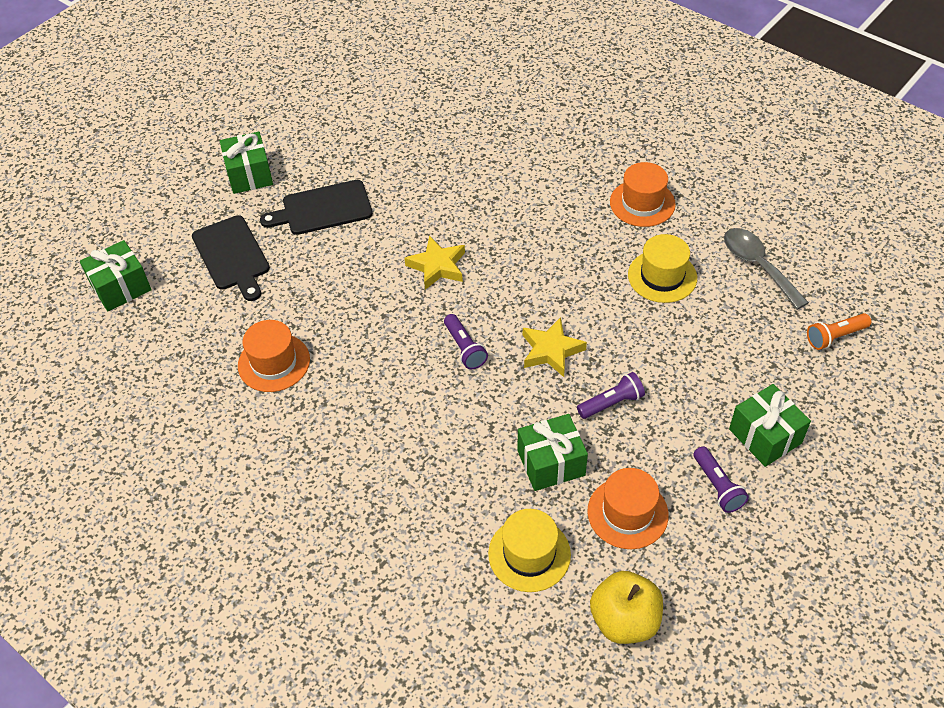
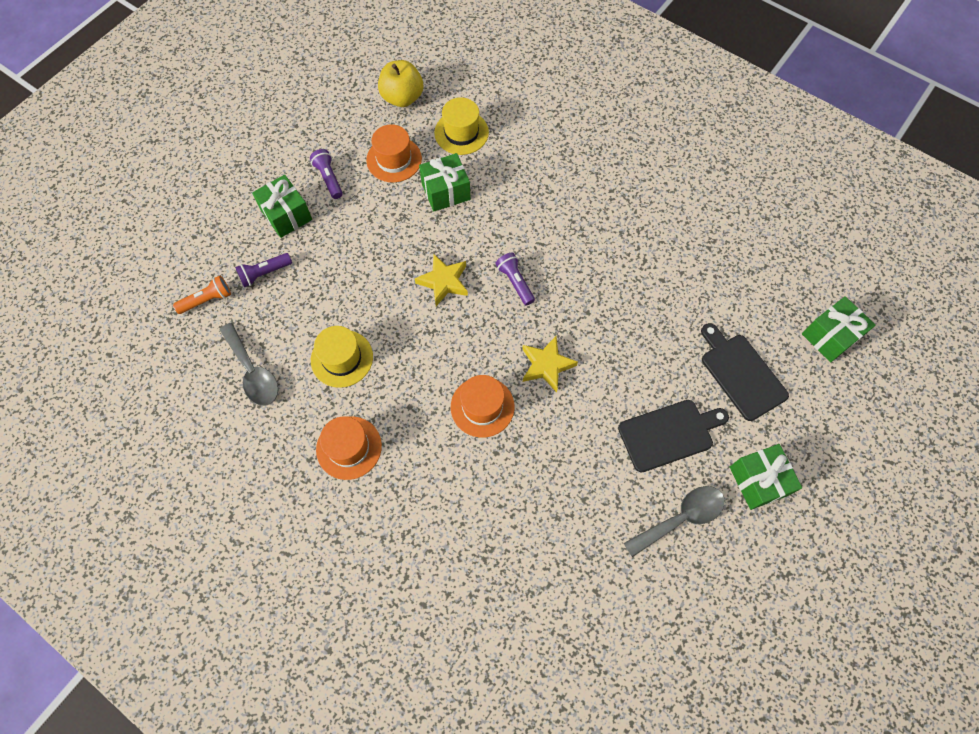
camera: 175 degrees right, 15 degrees up
(274, 362) = (670, 266): orange hat -> orange hat (482, 407)
(330, 151) = (681, 518): none -> grey spoon
(612, 403) = (398, 238): purple flashlight -> purple flashlight (264, 273)

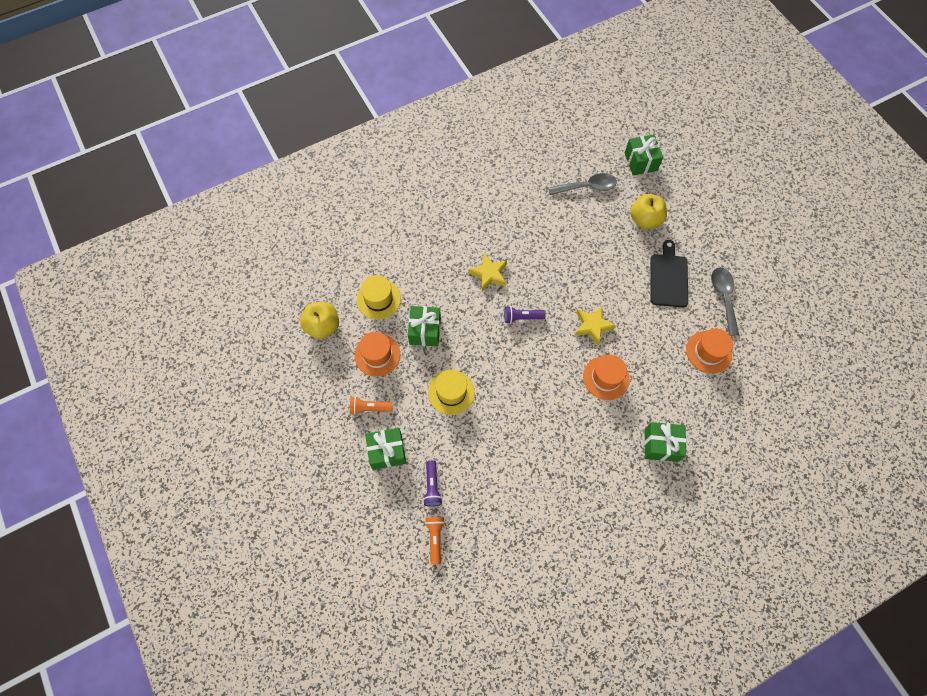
camera: 65 degrees left, 0 degrees up
(253, 372) = (514, 523): grey spoon -> grey spoon (587, 187)
(329, 178) = (369, 408): purple flashlight -> orange flashlight
(342, 358) = (530, 456): yellow hat -> yellow hat (451, 392)
(349, 447) = (601, 476): orange hat -> orange hat (708, 352)
(443, 282) = (500, 363): yellow star -> yellow star (489, 274)
(741, 373) = (645, 220): black cutting board -> yellow apple
(758, 481) = (716, 245): green gift -> green gift (661, 445)

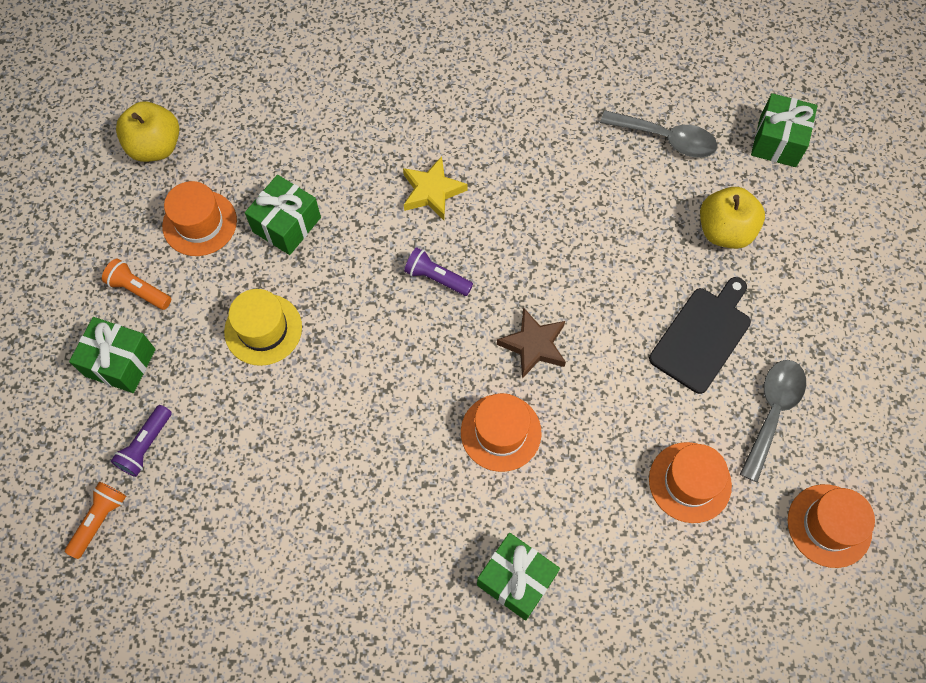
camera: 30 degrees right, 0 degrees up
(378, 299) = (254, 148): yellow hat -> none
(592, 326) = (533, 345): yellow star -> brown star
(782, 337) = (829, 525): none -> orange hat

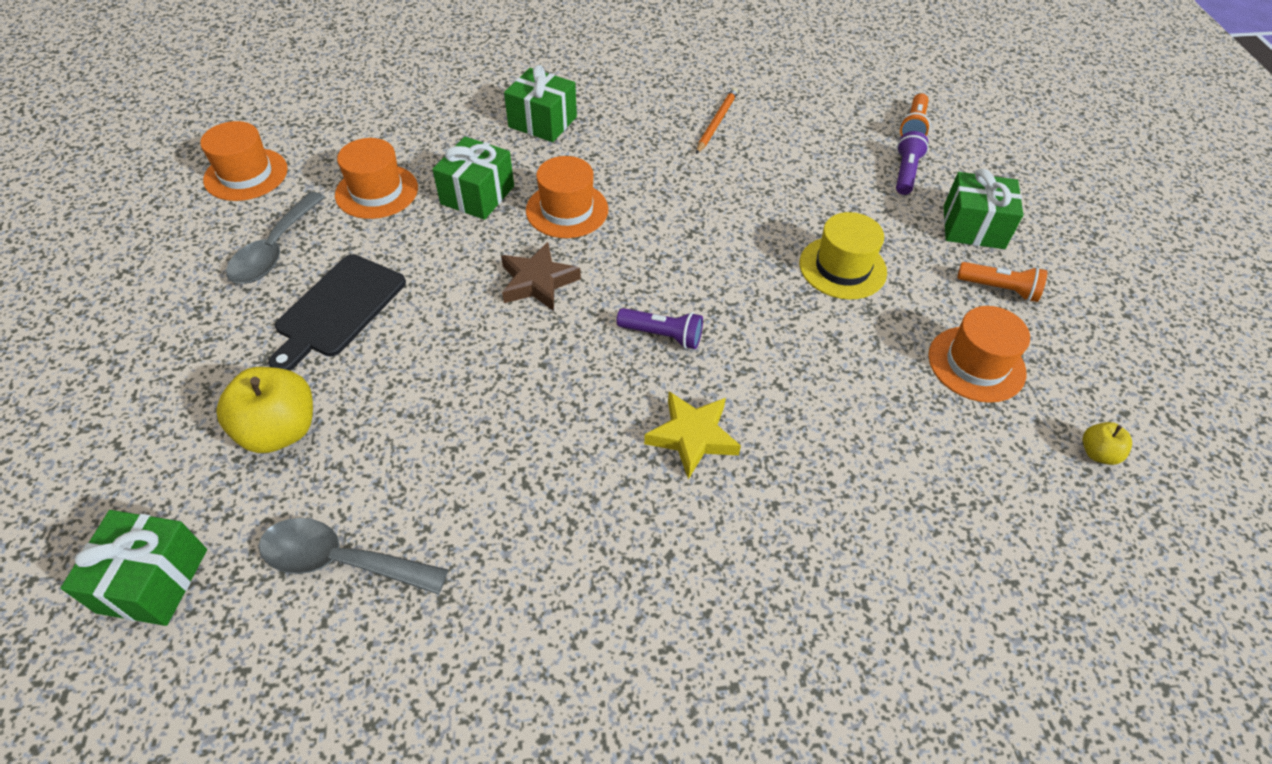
camera: 170 degrees right, 15 degrees down
(155, 147) = (1097, 453): yellow apple -> yellow apple, size x0.50
(287, 224) = (868, 374): green gift -> green gift (477, 195)
(318, 555) = (716, 122): none -> orange pencil

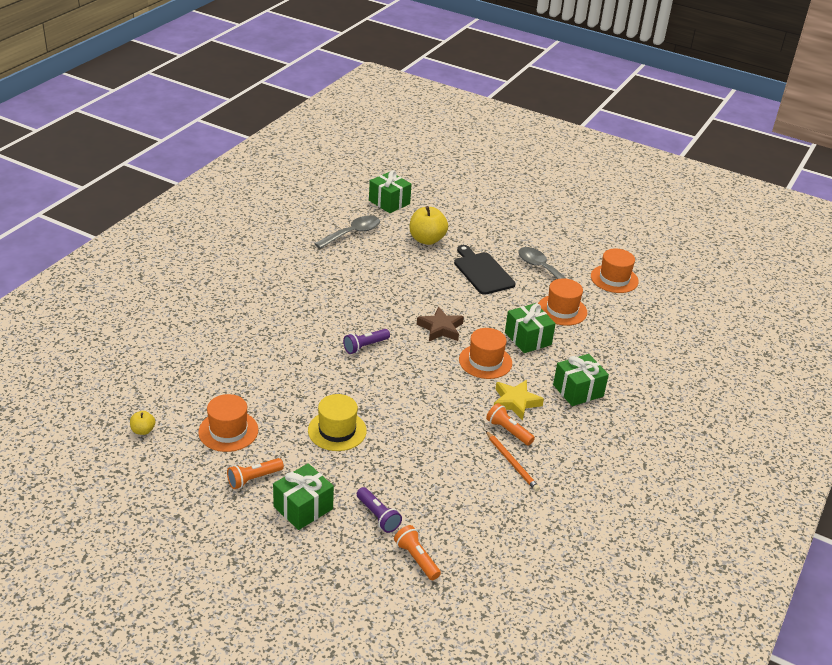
camera: 125 degrees right, 15 degrees down
(672, 143) = (508, 431): none -> orange flashlight
(692, 437) = (304, 325): yellow star -> yellow star (515, 402)

